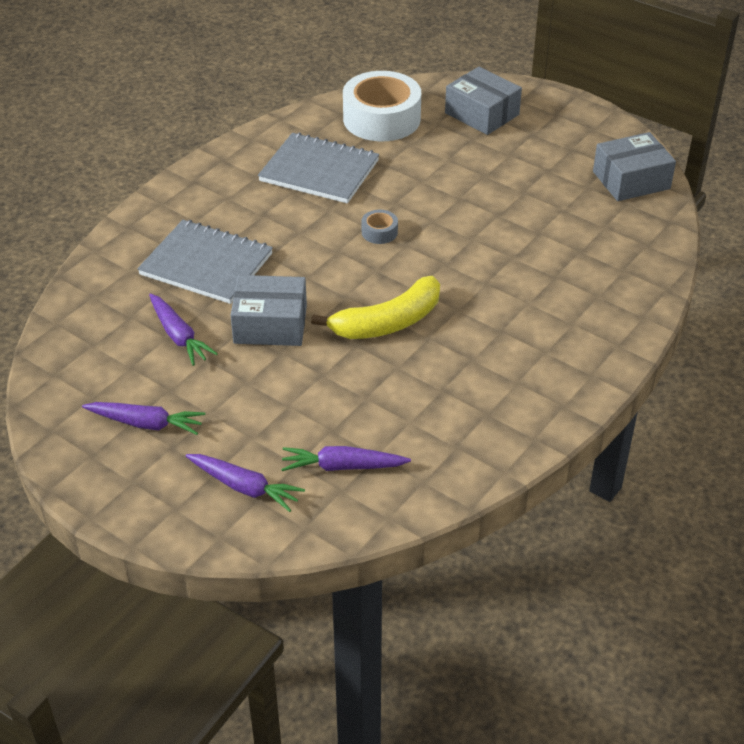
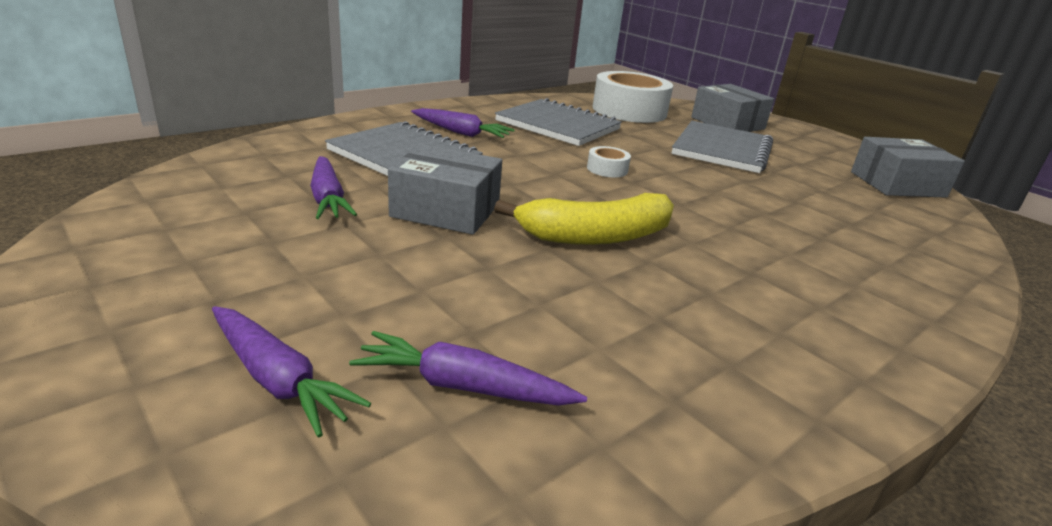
camera: 10 degrees right, 15 degrees down
(146, 423) = (205, 267): purple carrot -> purple carrot (461, 133)
(379, 232) = (607, 169): grey tape -> white tape
(477, 168) = (722, 149): none -> grey notebook

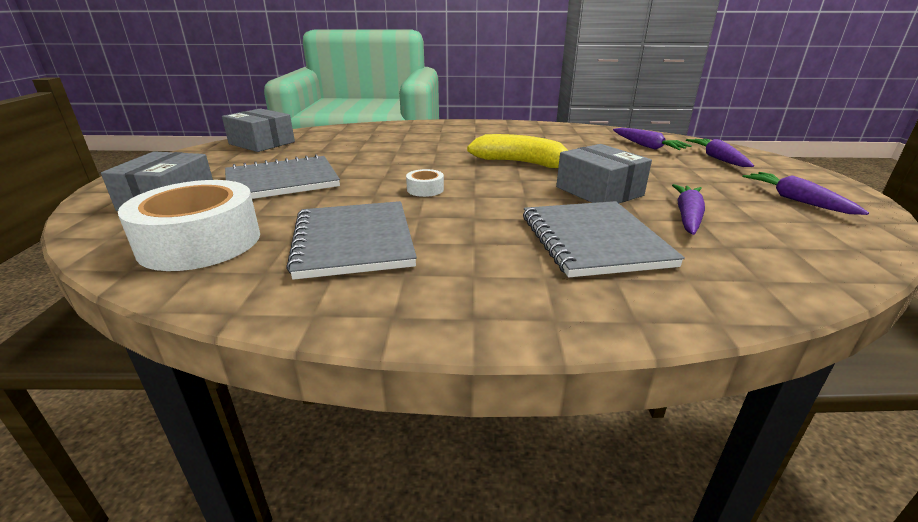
camera: 135 degrees left, 0 degrees up
(461, 133) = (491, 258): purple carrot -> purple carrot (796, 200)

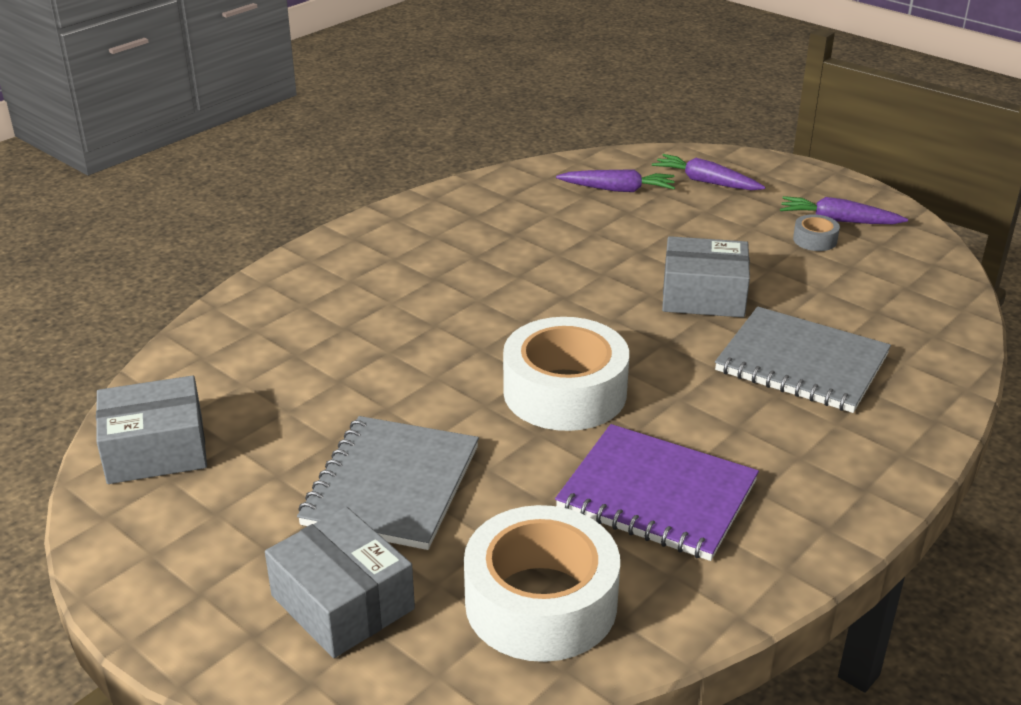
camera: 50 degrees left, 5 degrees up
(354, 241) = (657, 495): grey notebook -> purple notebook
(425, 189) = (565, 392): white tape -> white tape, size x2.37
(522, 163) = (564, 291): yellow banana -> none
(687, 216) = (809, 290): purple carrot -> none
(751, 201) = (815, 240): none -> grey tape

